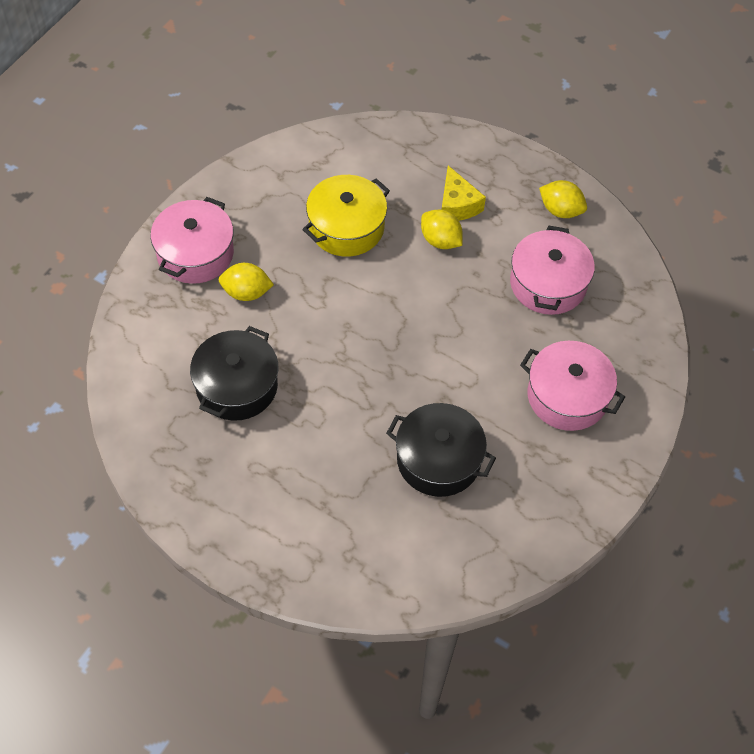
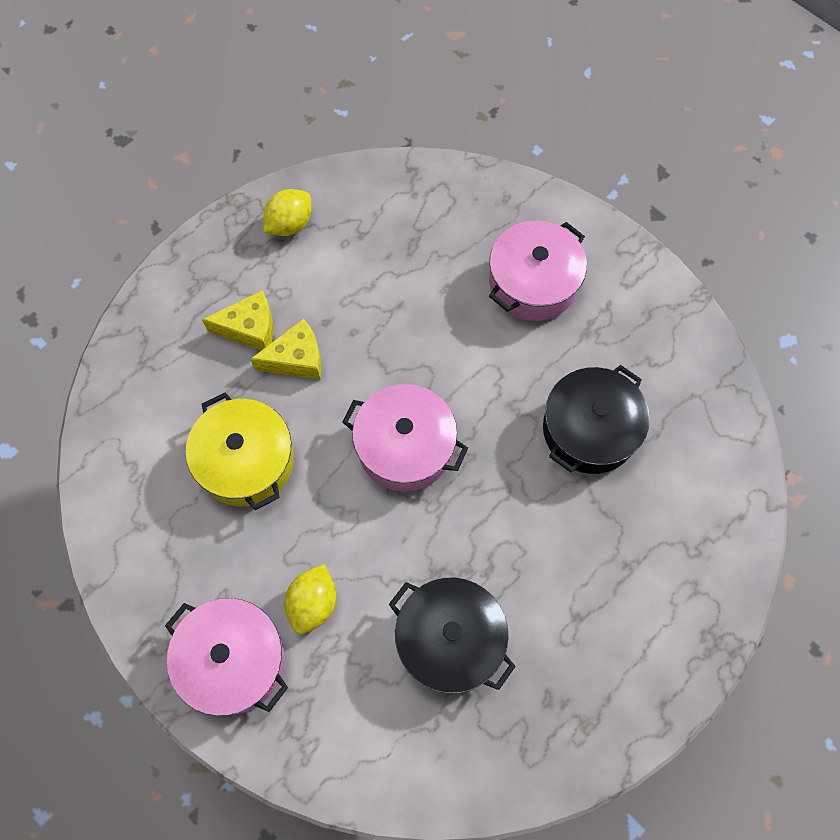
camera: 75 degrees left, 10 degrees up
(440, 240) = (296, 359): yellow lemon -> yellow cheese
(548, 284) = (386, 263): pink pot -> pink pot (405, 447)

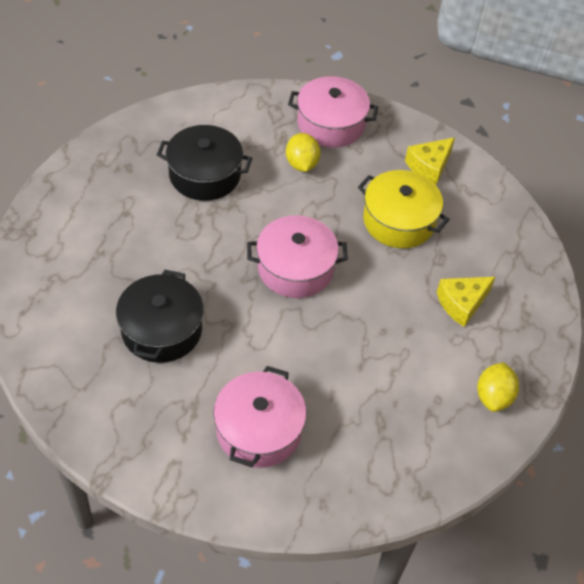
camera: 150 degrees right, 15 degrees down
(296, 359) = (412, 296): yellow cheese -> yellow cheese (429, 166)

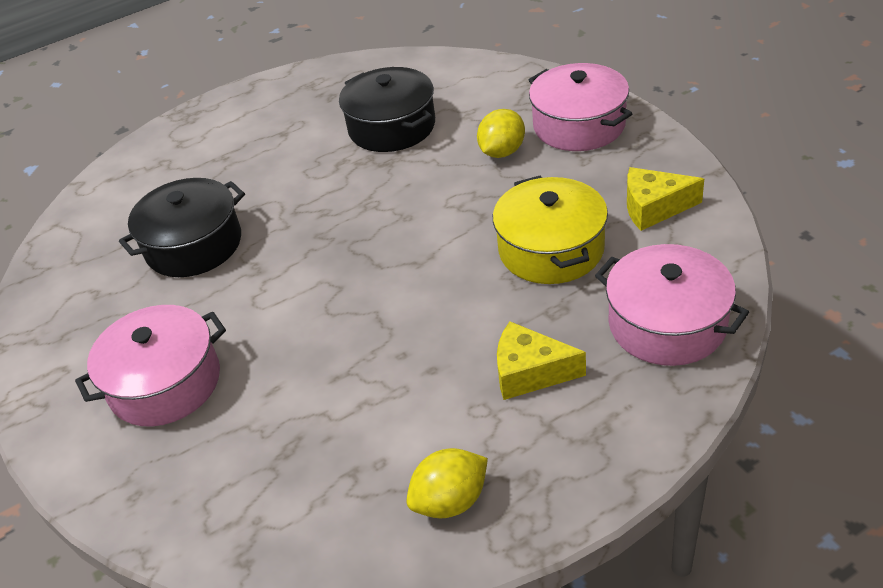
camera: 50 degrees right, 10 degrees down
(295, 268) = (381, 247): pink pot -> pink pot (667, 324)

